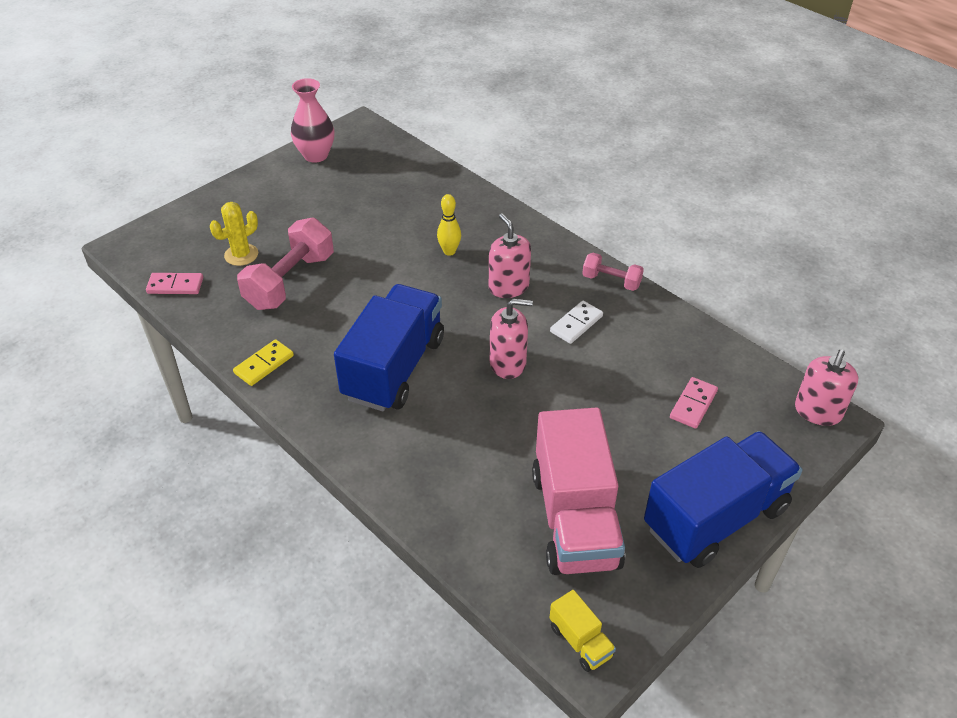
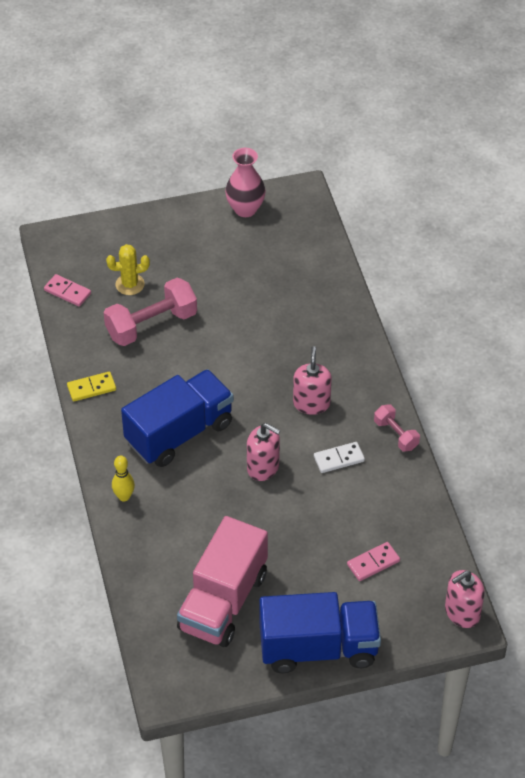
camera: 30 degrees right, 5 degrees up
(449, 251) = (289, 351): yellow bowling pin -> yellow bowling pin (124, 496)
(580, 641) = (167, 677): yellow truck -> none

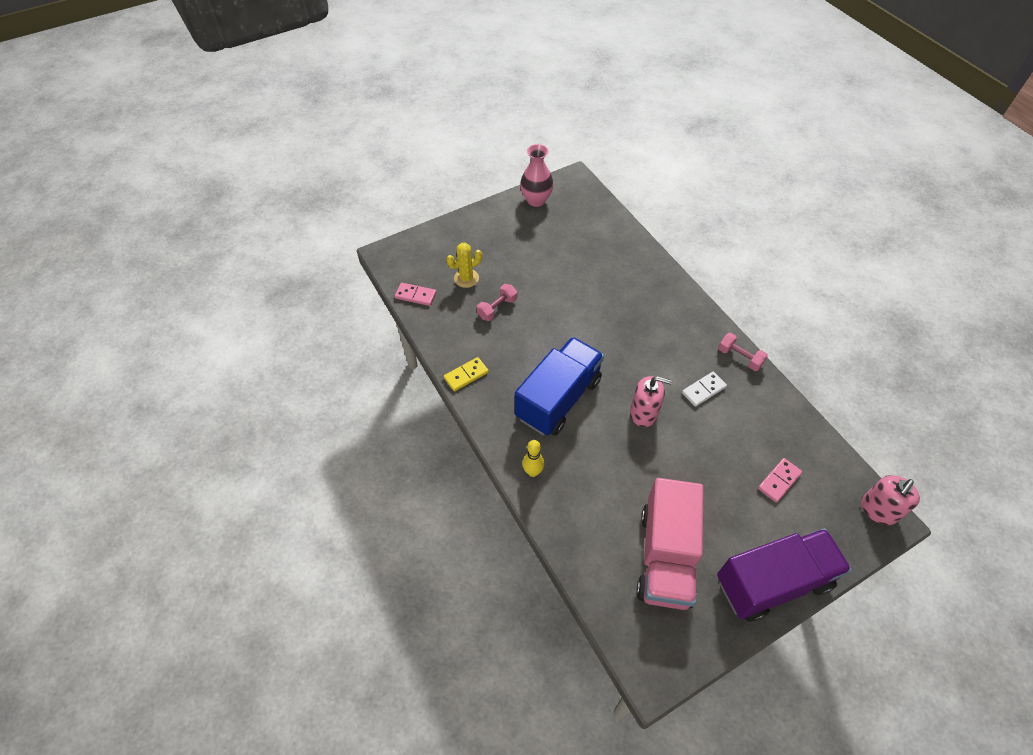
camera: 15 degrees left, 5 degrees up
(151, 325) = (497, 308): pink dumbbell -> pink dumbbell, size x0.55
(311, 403) = (658, 346): pink soap dispenser -> none
(318, 648) = (773, 582): blue truck -> purple truck

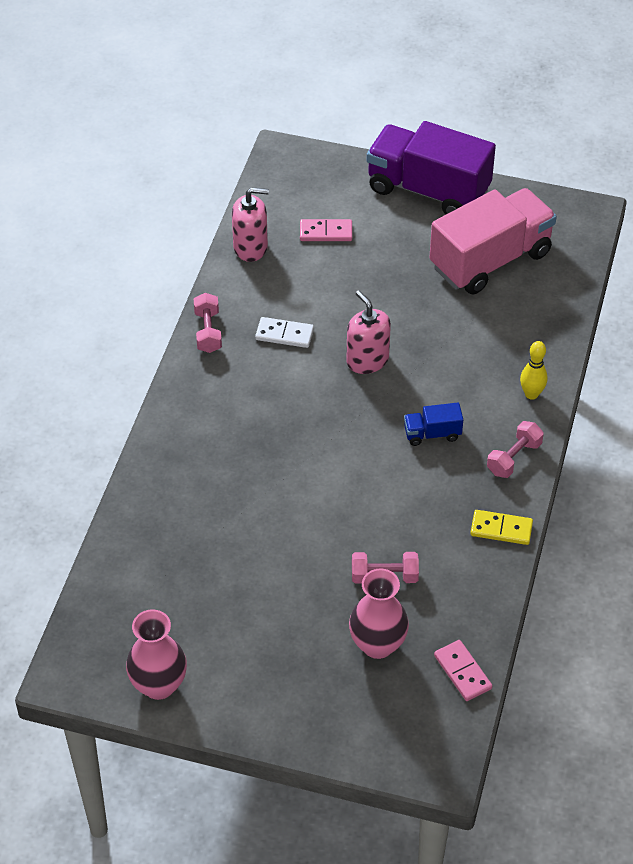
camera: 135 degrees left, 5 degrees down
(466, 278) = (377, 644): yellow cactus -> pink vase
(500, 421) = (514, 458): none -> pink dumbbell
(558, 398) = (432, 434): blue truck -> blue truck, size x0.42
(878, 510) = (279, 163): pink soap dispenser -> pink soap dispenser (250, 247)

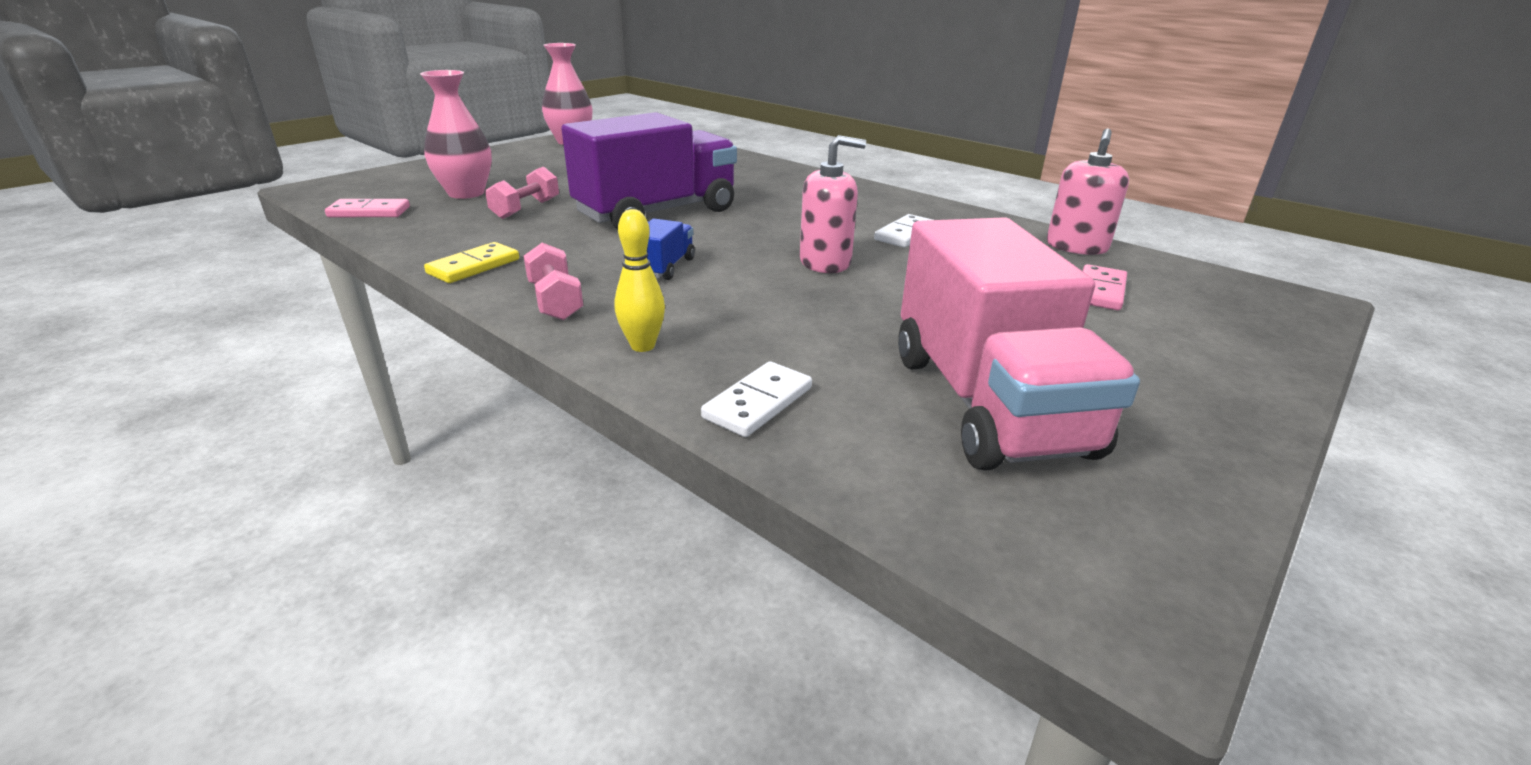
camera: 115 degrees right, 20 degrees down
(208, 332) = (935, 207): pink dumbbell -> none
(428, 190) = (1218, 396): purple truck -> purple truck (657, 213)
(547, 332) = (758, 403): none -> white domino

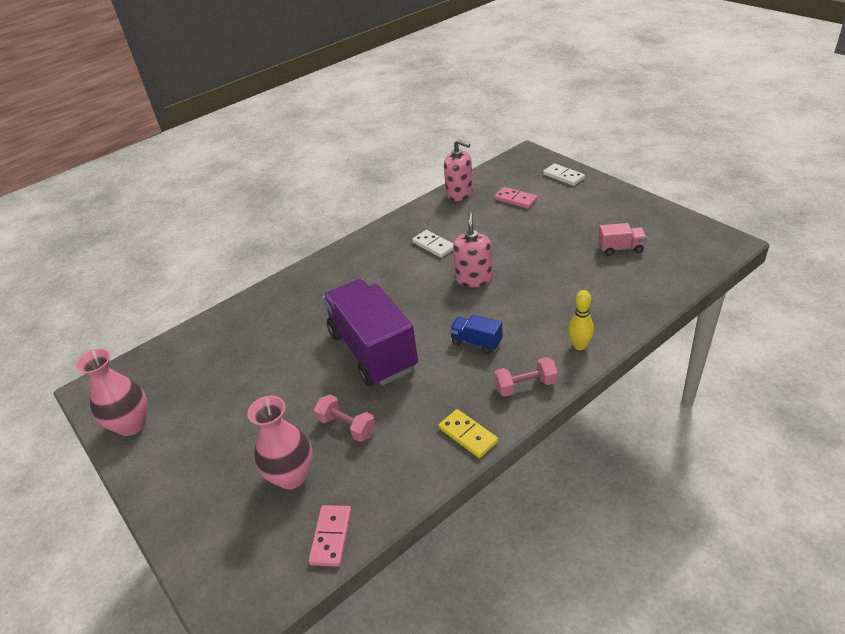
camera: 75 degrees left, 10 degrees up
(758, 403) = (629, 308): white domino -> white domino (563, 176)
(987, 403) = (621, 248): pink truck -> pink truck, size x0.42

